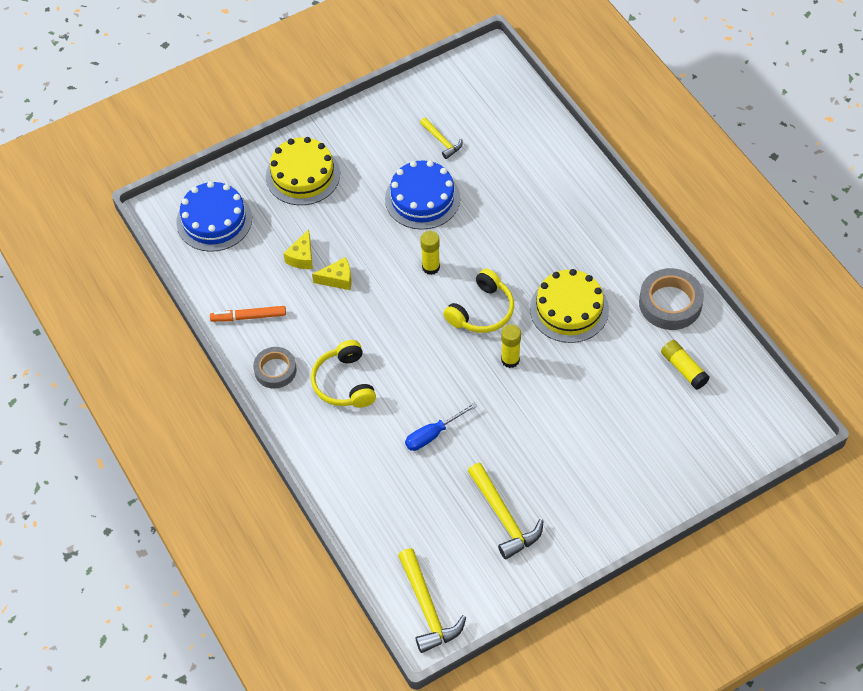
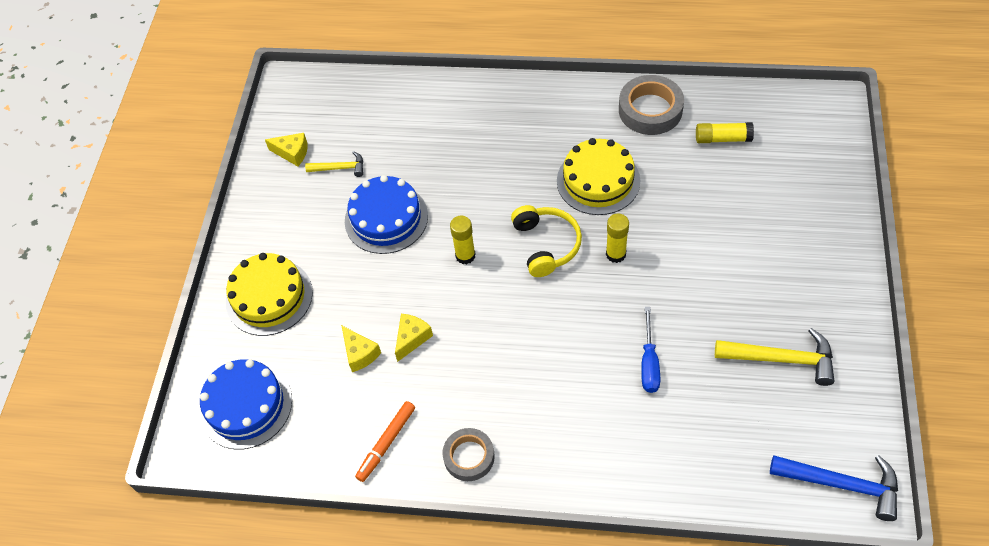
camera: 50 degrees left, 0 degrees up
(344, 383) = (533, 404): yellow headphones -> none
(427, 608) = (842, 484): yellow hammer -> blue hammer
(430, 104) = (292, 153): none -> yellow cheese

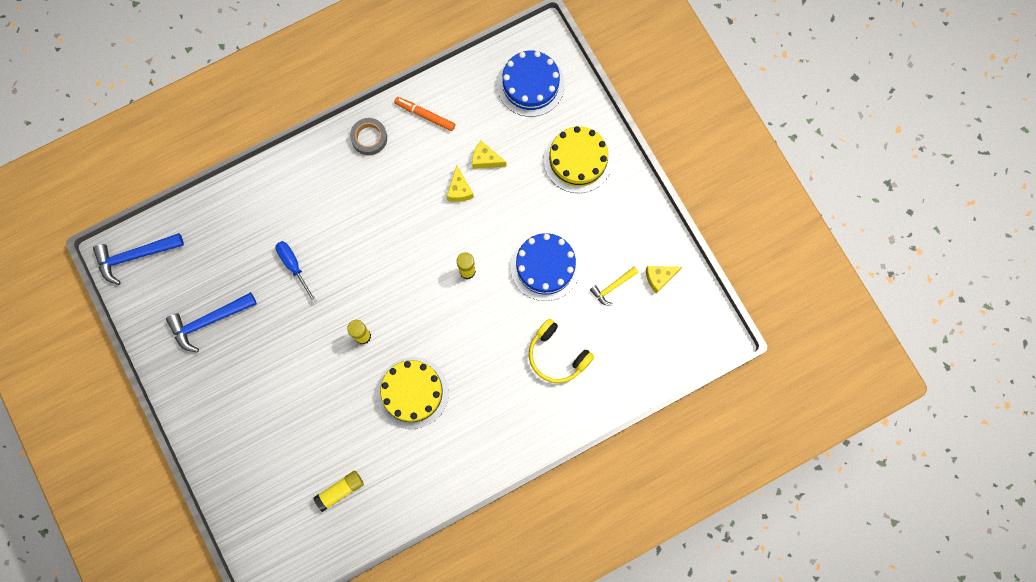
camera: 140 degrees right, 20 degrees up
(386, 443) = (425, 115): orange marker -> orange marker turned 60 degrees counterclockwise
(546, 245) = (416, 314): yellow headphones -> yellow headphones (557, 355)
(650, 110) = (412, 486): grey tape -> none
(782, 359) = (209, 321): yellow hammer -> blue hammer

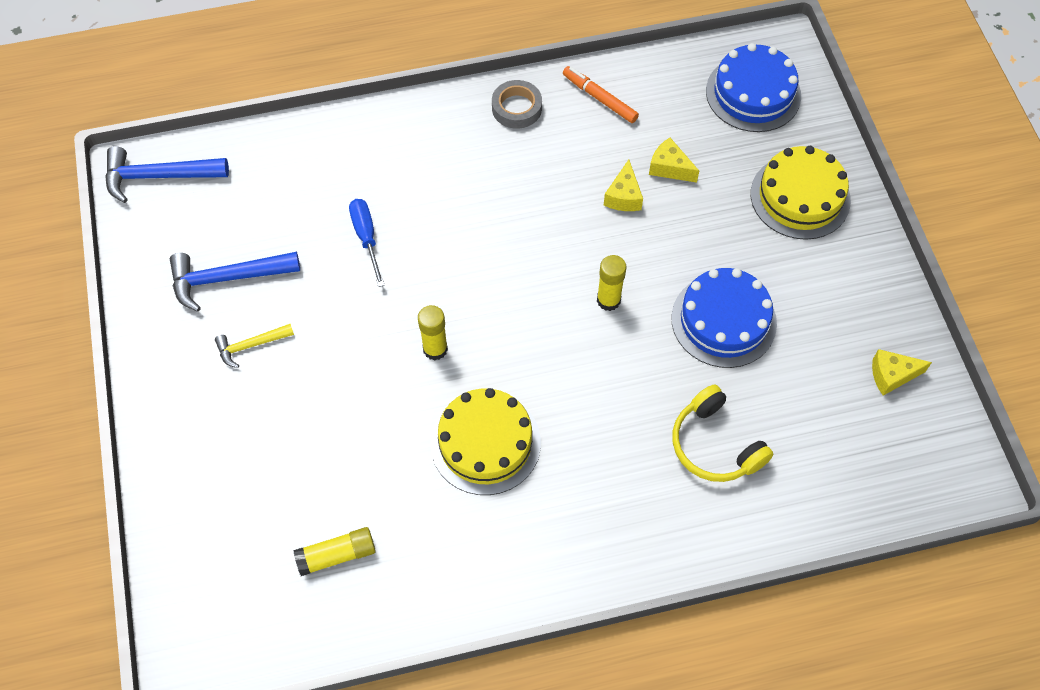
camera: 15 degrees right, 15 degrees down
(612, 287) = (818, 371): yellow hammer -> yellow hammer (251, 346)

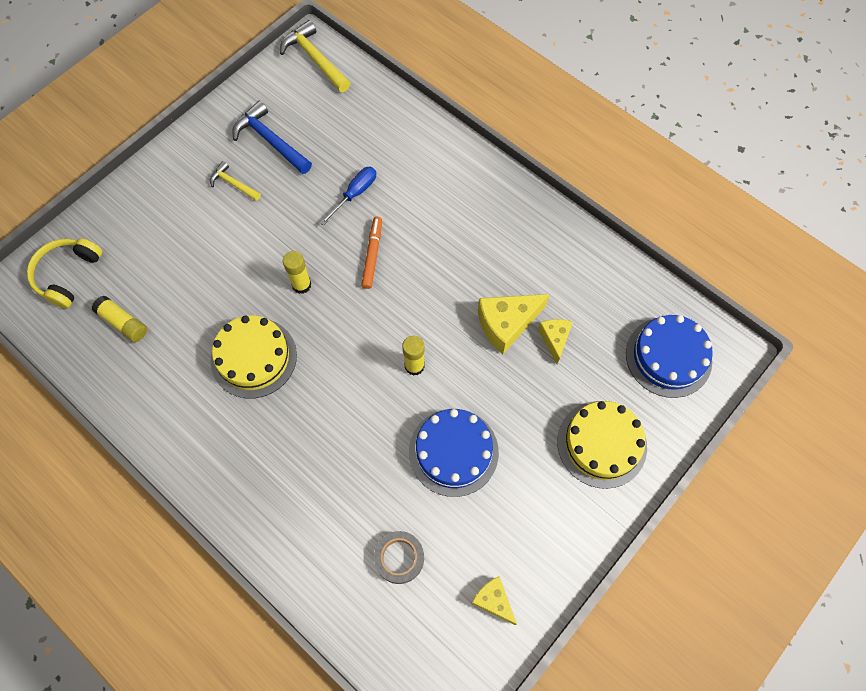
camera: 55 degrees right, 5 degrees up
(158, 176) = (314, 59): blue hammer -> yellow hammer
(516, 108) = (525, 214): grey tape -> grey tape (399, 558)
(599, 98) = (576, 259): orange marker -> orange marker (372, 255)
(623, 196) = (506, 324): yellow cheese -> yellow cheese, size x1.67
(714, 445) = (348, 504): yellow headphones -> yellow headphones (67, 275)

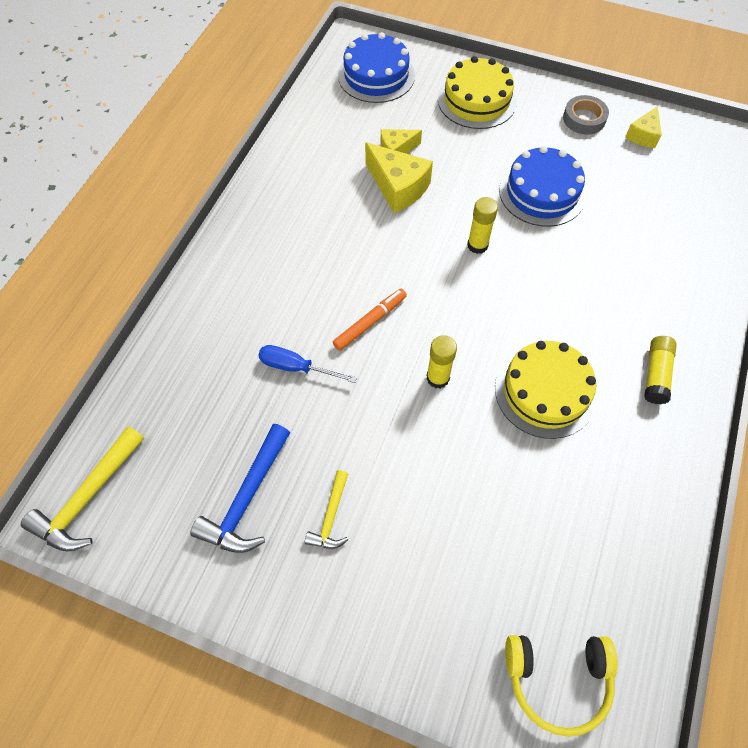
camera: 110 degrees left, 5 degrees down
(123, 323) = (582, 561): yellow glue stick -> yellow glue stick (656, 374)
(372, 255) = (370, 322): orange marker -> orange marker turned 150 degrees clockwise
(399, 558) = (654, 203): grey tape -> grey tape (584, 119)

